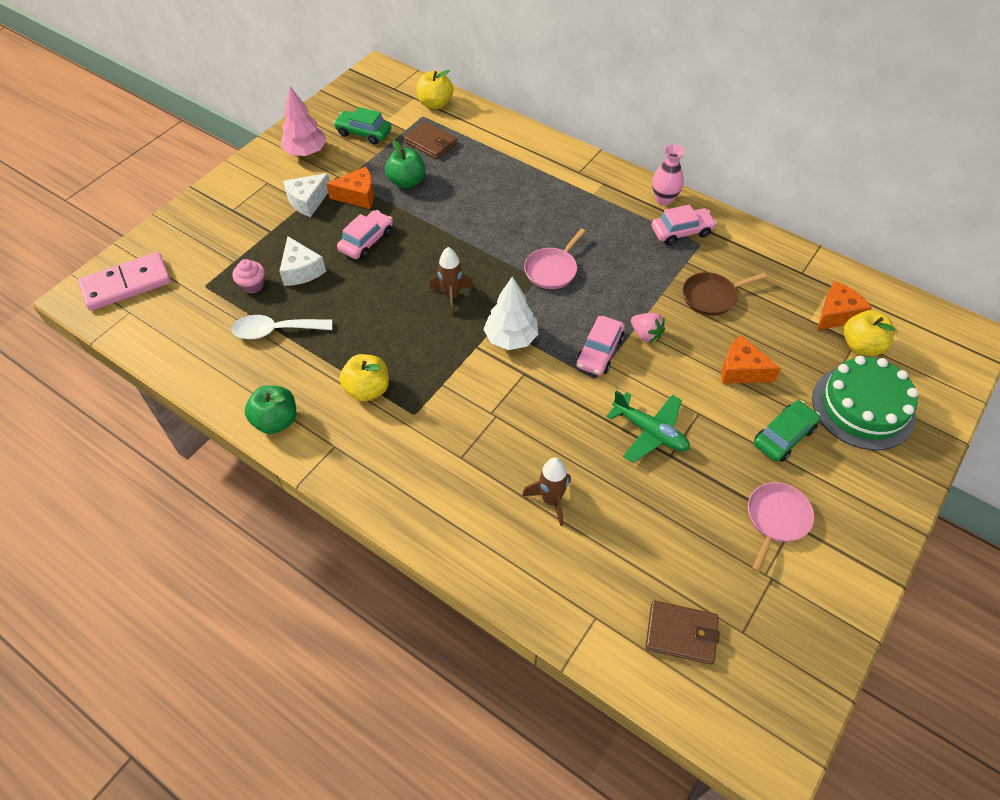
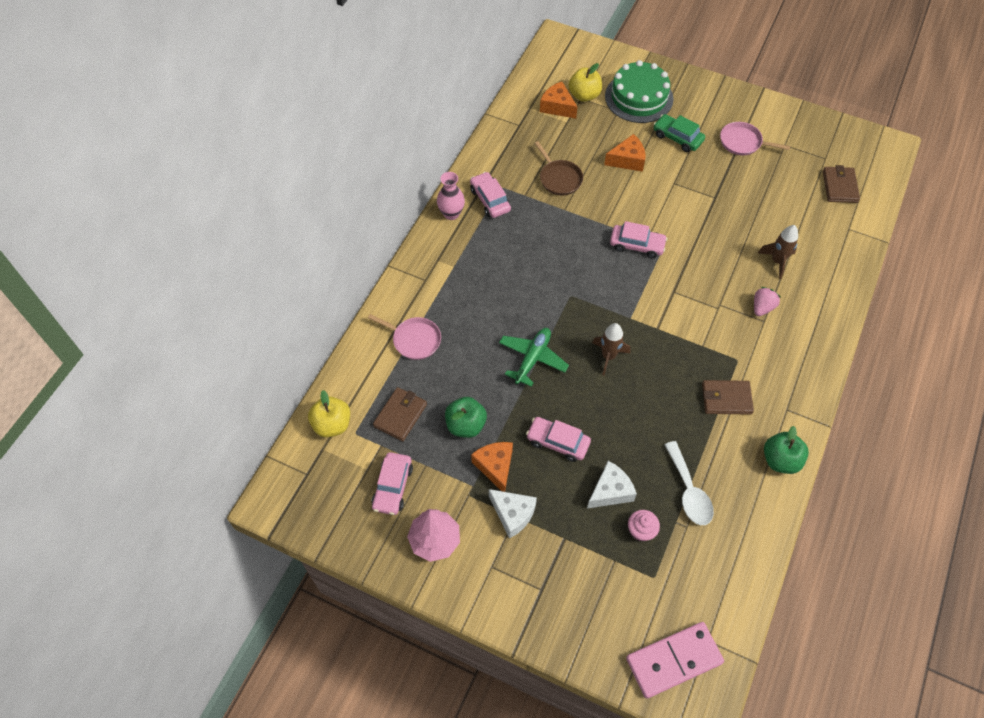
camera: 100 degrees left, 5 degrees up
(126, 284) = (674, 660): pink domino -> pink domino turned 75 degrees counterclockwise
(363, 133) = (393, 487): green car -> pink car
(367, 389) = (726, 399): yellow apple -> brown wallet
(511, 338) = (641, 305): white tree -> none
(552, 270) = (557, 286): pink pan -> pink pan (414, 340)
(645, 335) = (611, 217): pink strawberry -> pink strawberry (762, 307)
(650, 432) = (700, 210): green plane -> green plane (532, 358)
(741, 370) = (627, 160): orange cheese -> orange cheese turned 120 degrees counterclockwise

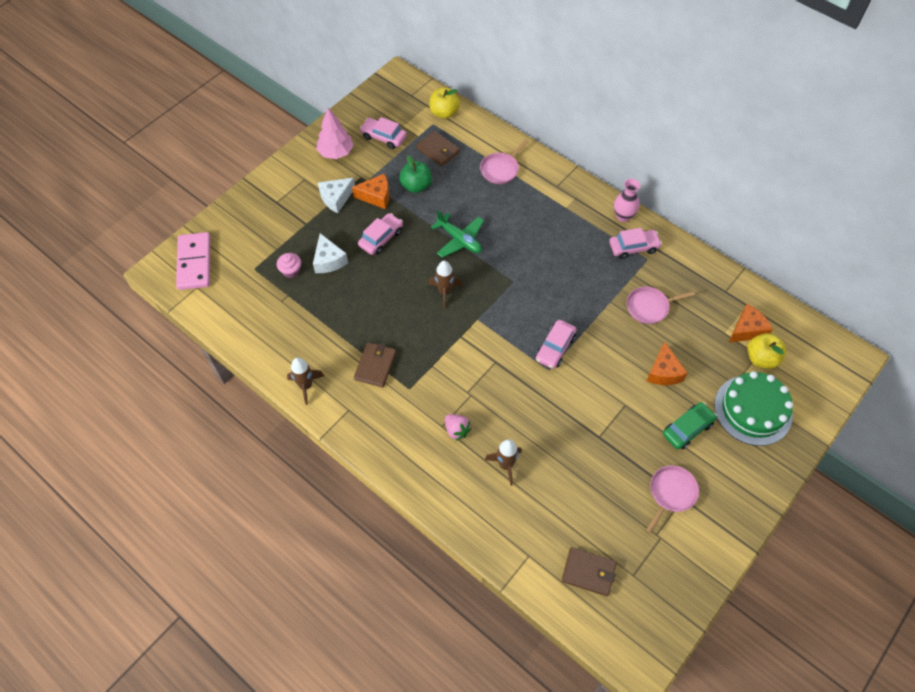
camera: 105 degrees right, 0 degrees up
(559, 178) = (649, 307): brown pan -> pink pan
(689, 491) = (307, 311): white spoon -> none
(780, 460) = (306, 386): green apple -> brown rocket

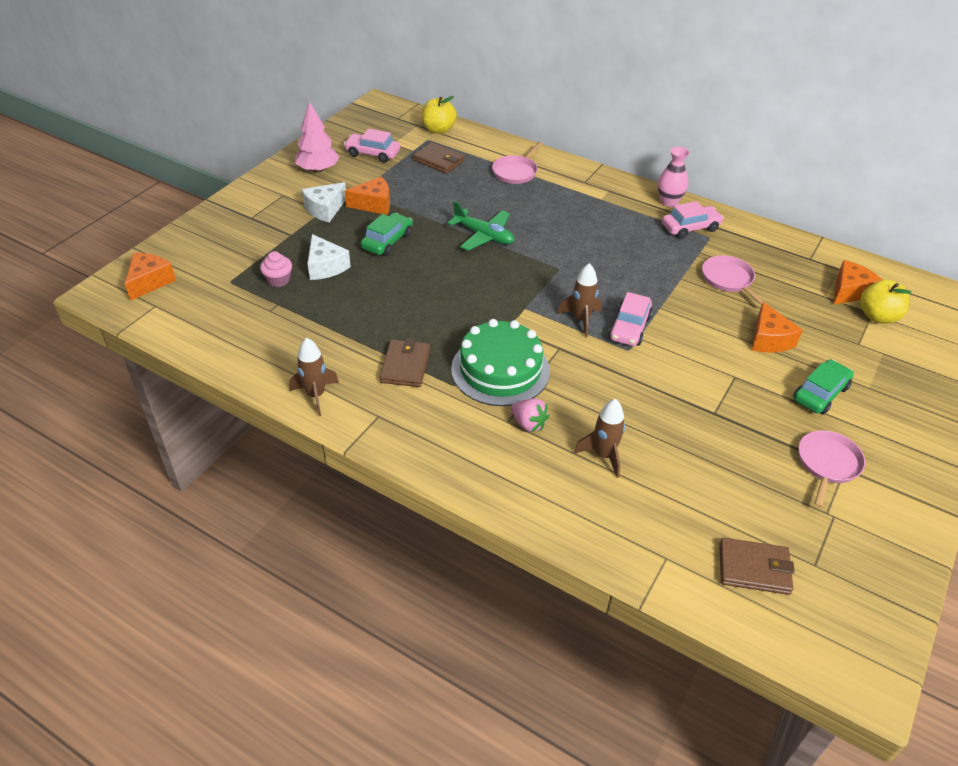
camera: 10 degrees left, 15 degrees down
(194, 263) = (150, 282): pink domino -> orange cheese
(381, 238) = (387, 241): pink car -> green car
(416, 186) = (420, 192): green apple -> none
(444, 292) = (478, 285): brown rocket -> brown rocket (581, 320)
(649, 307) = (728, 279): pink pan -> pink pan turned 90 degrees clockwise
(753, 410) = (890, 367): green cake -> green cake (500, 370)

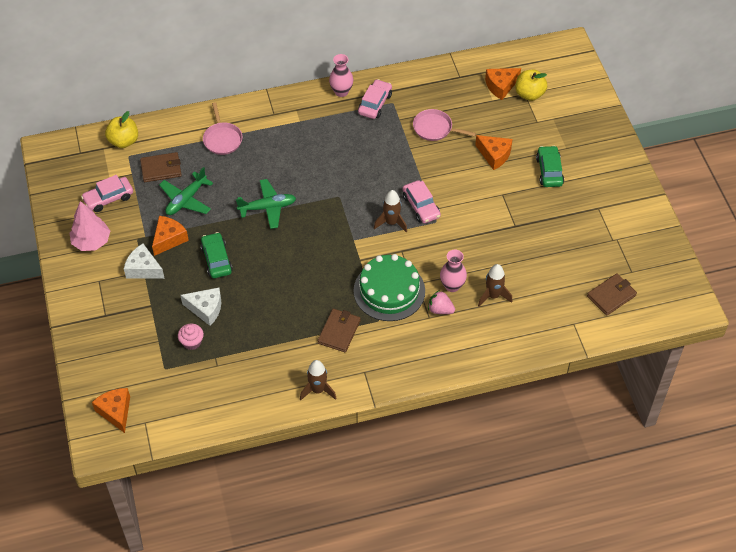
camera: 45 degrees left, 10 degrees up
(325, 209) = (143, 269): white cheese -> white cheese turned 120 degrees clockwise
(405, 366) = (339, 332): brown wallet -> brown wallet turned 60 degrees clockwise
(427, 190) = (186, 200): none -> green plane
(528, 424) = (440, 309): pink strawberry -> pink strawberry turned 150 degrees counterclockwise
(570, 413) = (452, 286): none -> pink vase
(827, 464) = (589, 212): pink pan -> none
(849, 291) = (501, 86): orange cheese -> orange cheese turned 120 degrees counterclockwise

